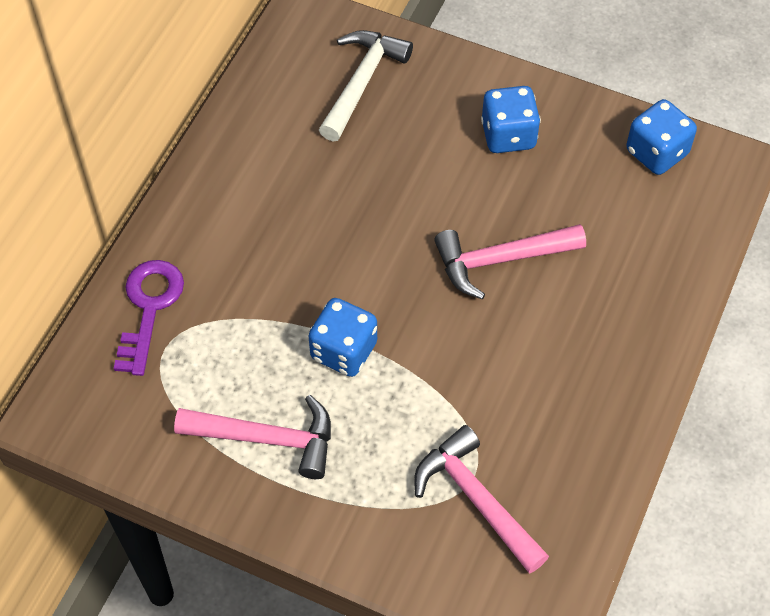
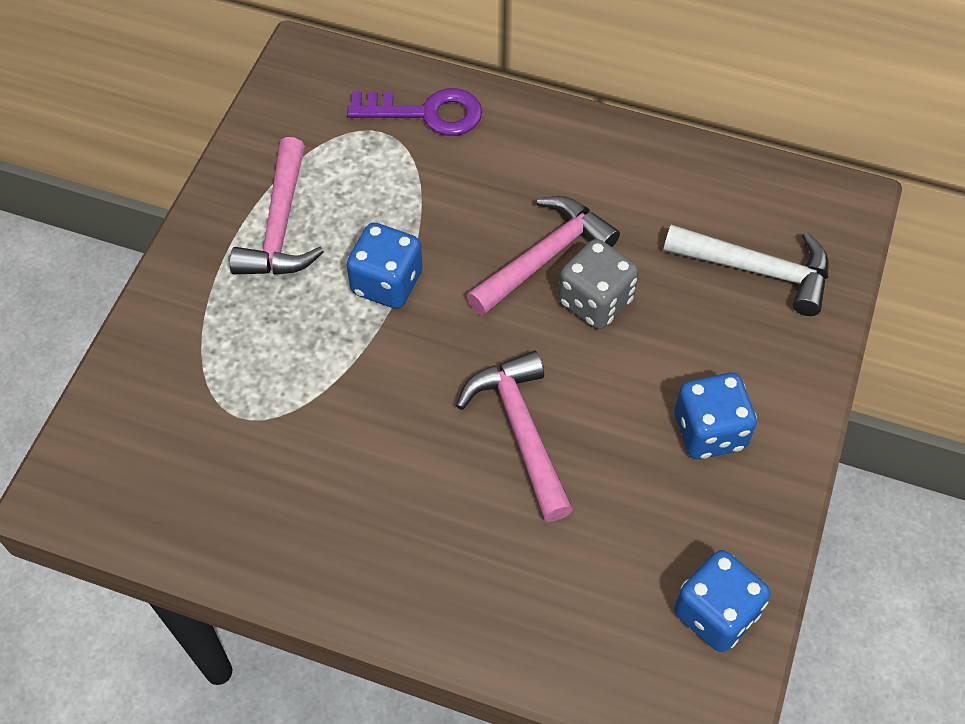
camera: 85 degrees right, 0 degrees up
(380, 196) = (595, 301): none -> grey dice
(476, 499) = (209, 420): pink hammer -> pink hammer (544, 257)

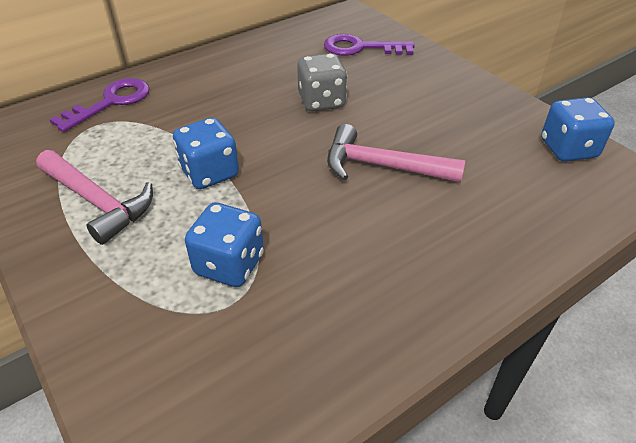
camera: 55 degrees left, 15 degrees down
(544, 257) = (270, 105): pink hammer -> none
(709, 431) = (445, 102): blue dice -> blue dice (229, 264)
(757, 270) = (360, 48): white hammer -> purple key

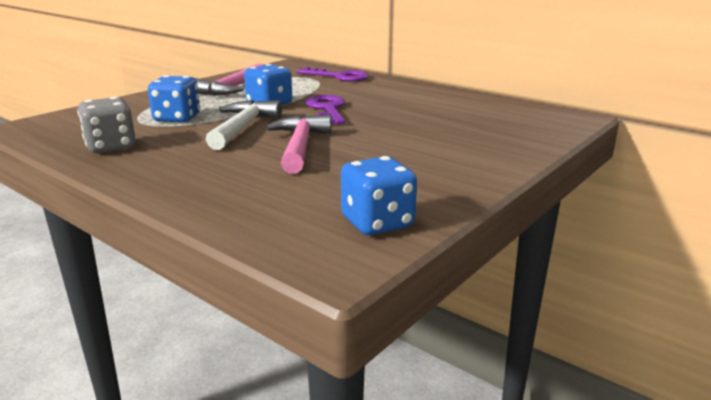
camera: 75 degrees right, 20 degrees down
(300, 203) = (243, 127): none -> white hammer
(321, 101) = (386, 121): grey dice -> grey dice (111, 147)
(360, 48) = (501, 126): purple key -> purple key (327, 109)

